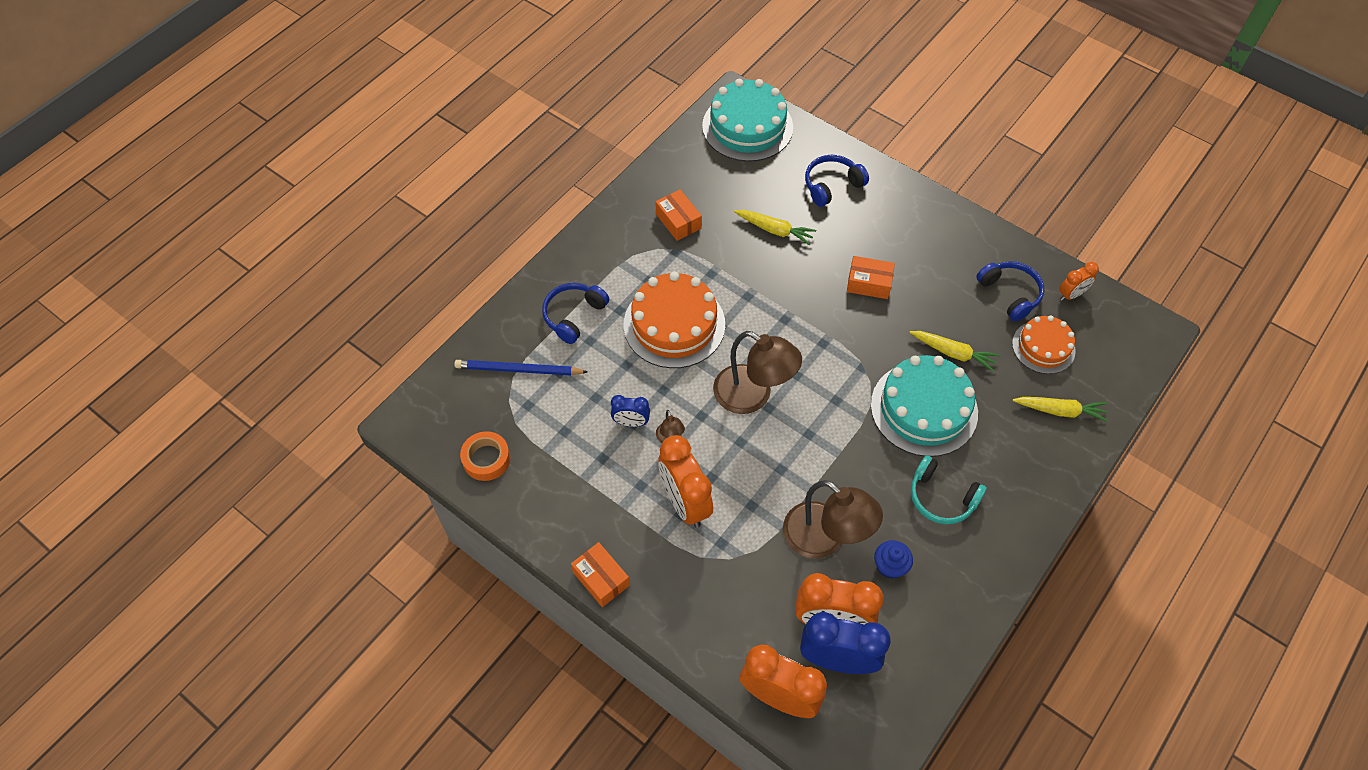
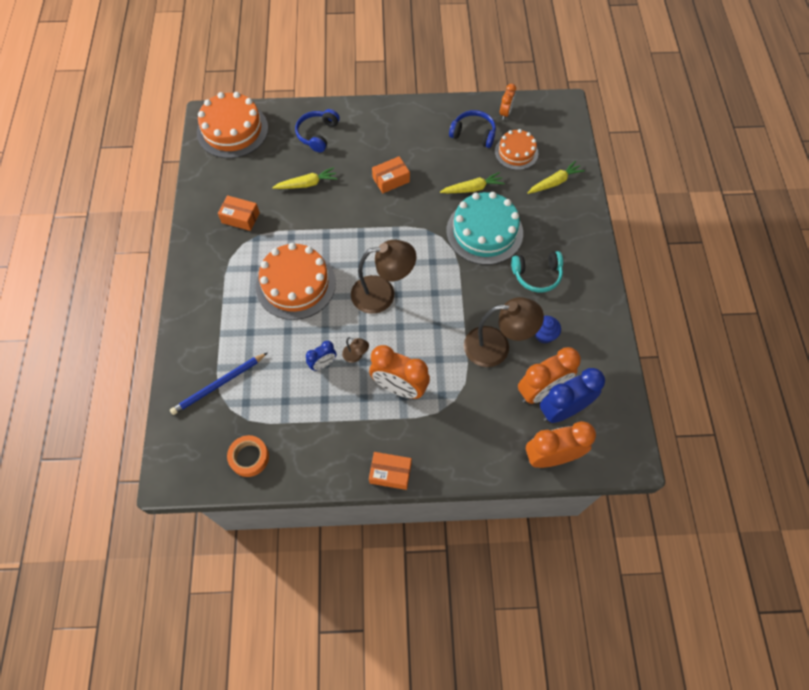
camera: 40 degrees left, 5 degrees up
(574, 316) = (225, 324): blue headphones -> none
(747, 126) = (232, 130): turquoise cake -> orange cake

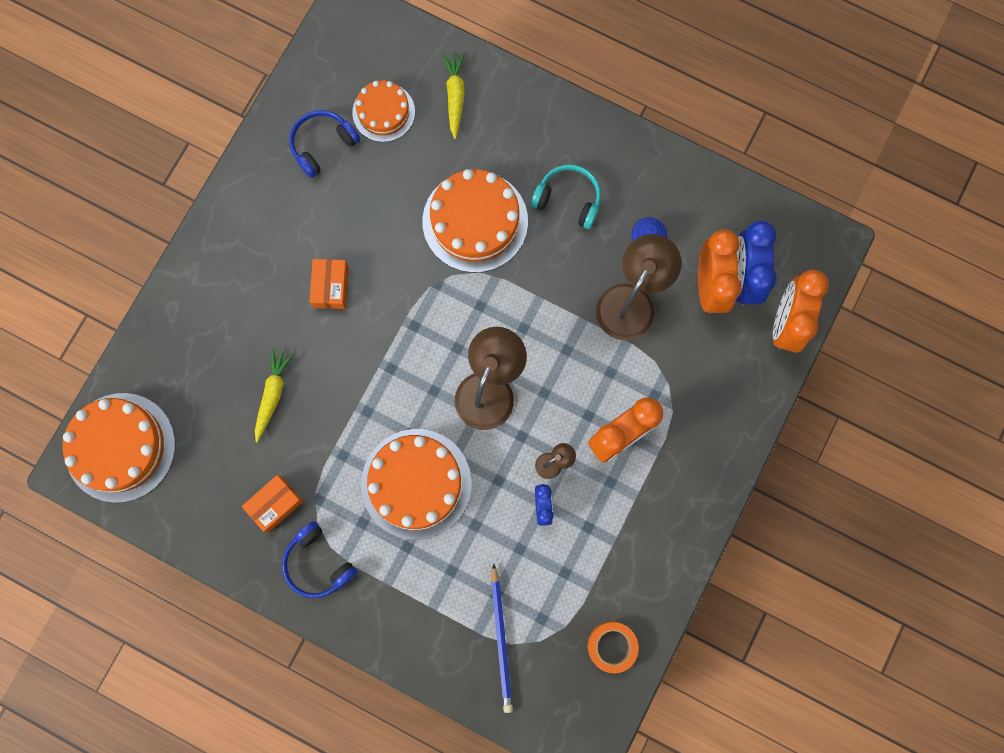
camera: 60 degrees left, 15 degrees up
(317, 134) = (199, 339): blue headphones -> blue headphones (318, 563)
(390, 473) = (713, 501): orange box -> none
(472, 188) = (405, 197): yellow carrot -> none
(484, 232) = (475, 221): turquoise cake -> orange cake
(505, 113) = (314, 86): orange clock -> none
(537, 275) = (568, 199): turquoise headphones -> turquoise headphones turned 90 degrees counterclockwise

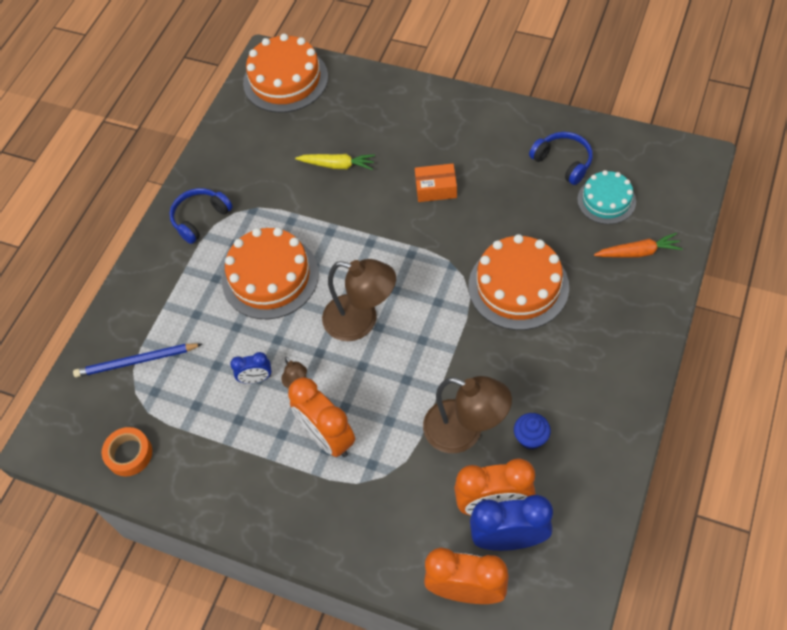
camera: 90 degrees right, 20 degrees down
(275, 504) = (247, 182): orange box -> none
(383, 112) = (606, 200): orange cake -> turquoise cake
(455, 96) = (638, 252): yellow carrot -> orange carrot
(568, 199) = (558, 361): turquoise headphones -> none

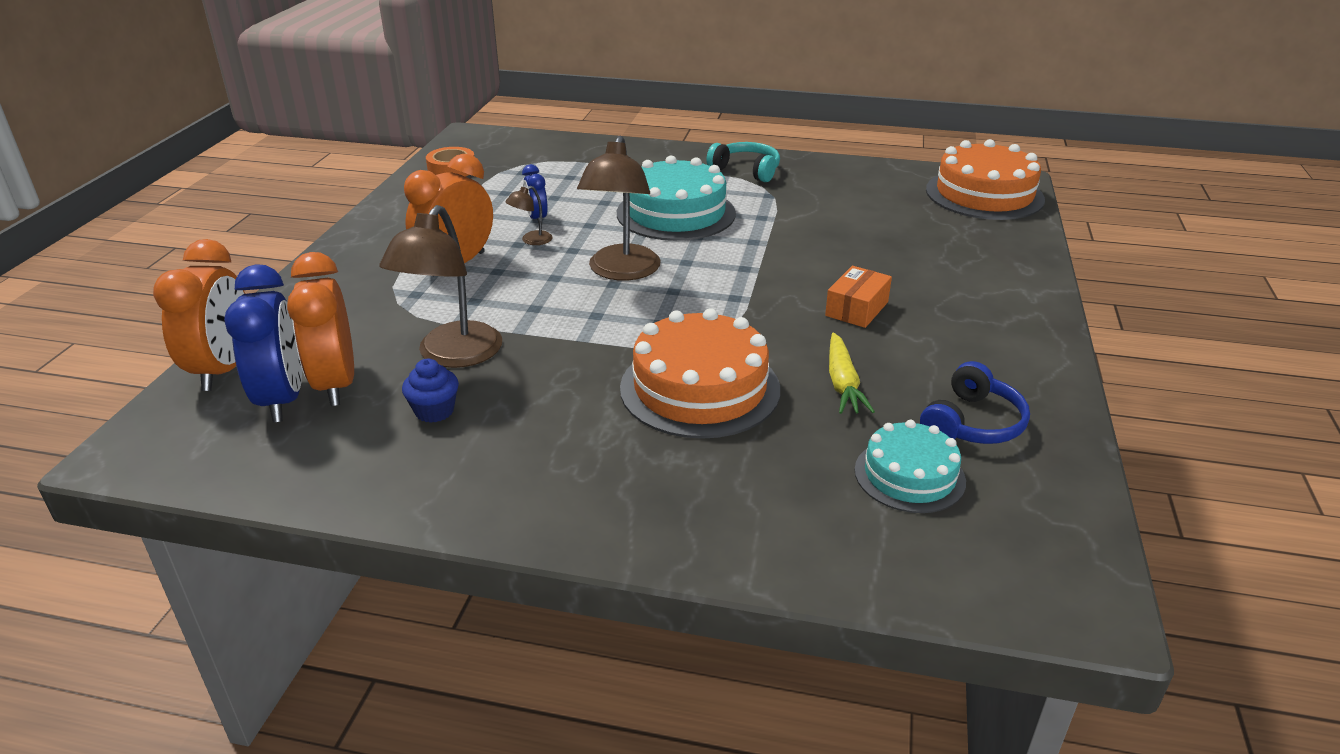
camera: 75 degrees right, 25 degrees down
(136, 361) = (557, 161): blue pencil -> none
(200, 218) = (746, 170): blue headphones -> turquoise headphones
(270, 277) = (676, 213): orange cake -> turquoise cake
(337, 165) = (862, 237): yellow carrot -> yellow carrot (842, 383)
(436, 189) = (856, 309): orange box -> orange box turned 45 degrees clockwise
(638, 252) = (804, 517): orange carrot -> none

